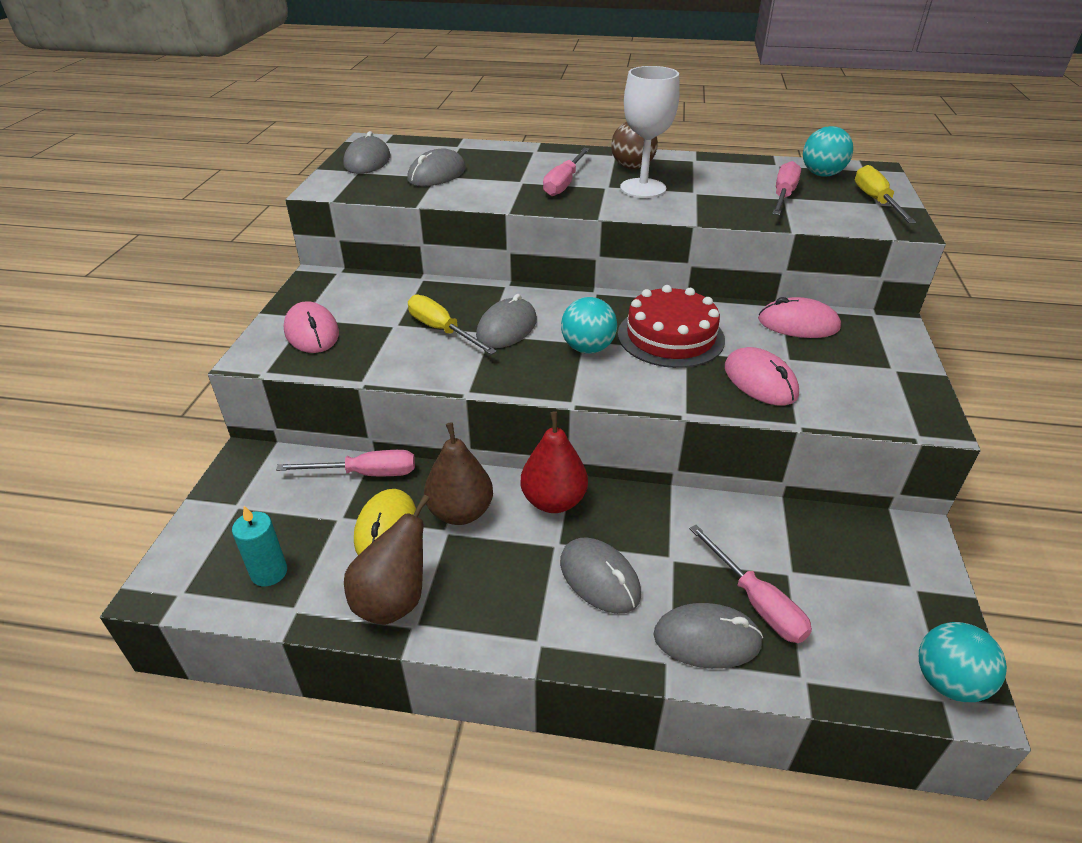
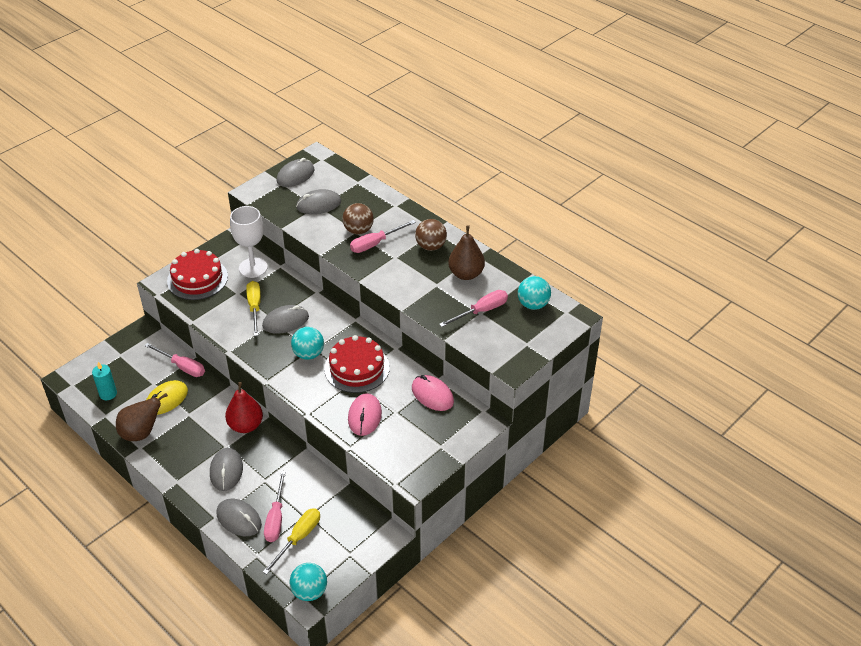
camera: 35 degrees right, 5 degrees up
(312, 332) = (197, 279): pink mouse -> red cake
(460, 512) = (202, 408): brown pear -> brown pear (466, 274)
(524, 180) = (358, 230): none -> brown ball
(643, 188) = (412, 268): white goblet -> white goblet (253, 267)
(876, 201) = (528, 341): yellow screwdriver -> yellow screwdriver (298, 538)

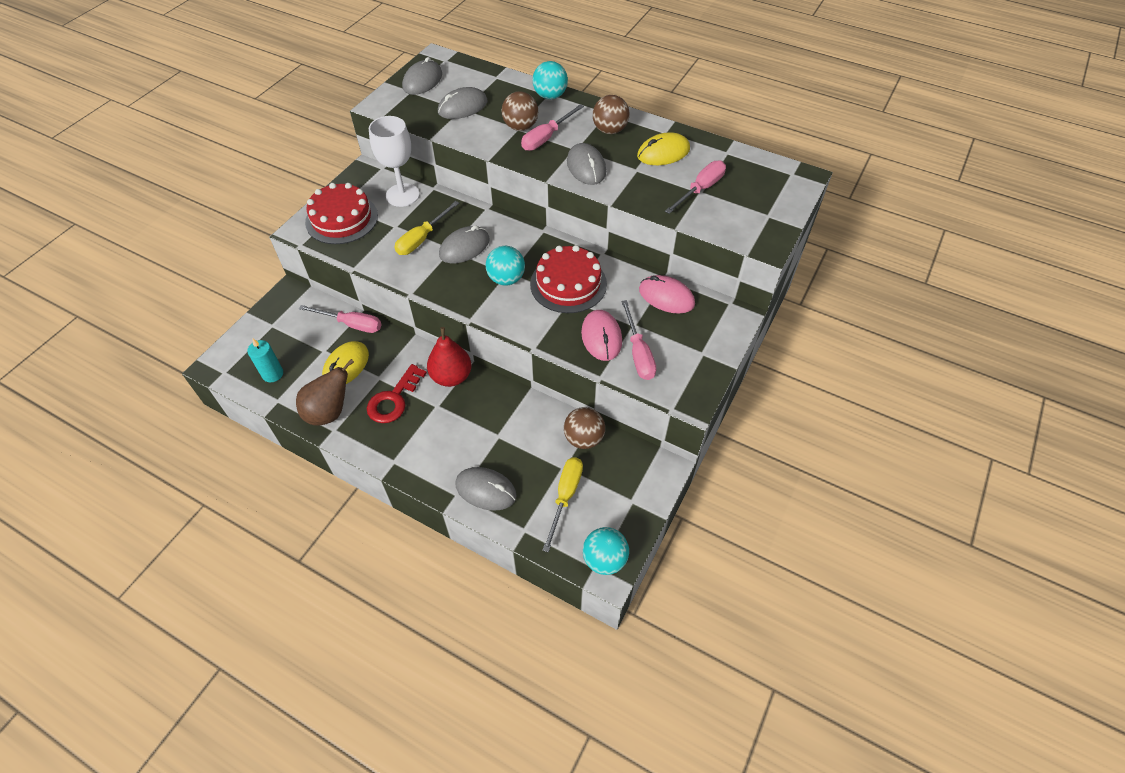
camera: 15 degrees left, 10 degrees up
(194, 434) = (394, 399): none -> red key
(226, 471) = (448, 435): grey mouse -> grey mouse (586, 167)
(255, 307) = (422, 238): yellow screwdriver -> yellow screwdriver turned 120 degrees counterclockwise
(276, 518) = (529, 478): pink screwdriver -> pink screwdriver (638, 353)
(332, 497) = (583, 438): none -> brown ball
(466, 274) = (663, 153): brown pear -> yellow mouse
(533, 304) = (752, 172): turquoise ball -> turquoise ball (550, 96)

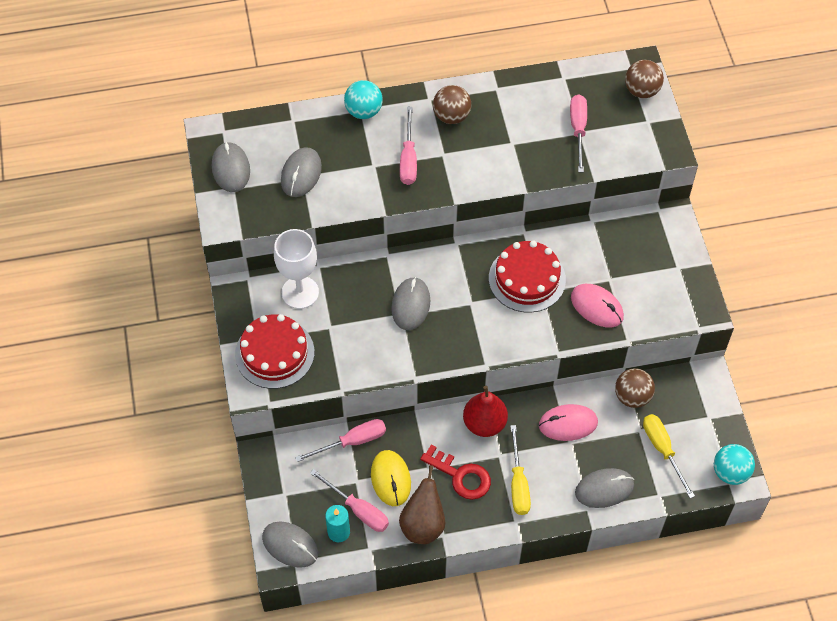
camera: 40 degrees left, 5 degrees up
(394, 399) = (461, 476): red key -> red key turned 45 degrees counterclockwise
(422, 238) = (366, 322): yellow screwdriver -> yellow screwdriver (518, 483)
(506, 279) = (475, 309): turquoise ball -> none
(520, 127) = (375, 162): brown ball -> brown ball (641, 90)
(586, 167) = (471, 167): grey mouse -> grey mouse (290, 545)
(638, 353) = (635, 301): pink screwdriver -> pink screwdriver (358, 509)
(663, 153) = (516, 111): yellow mouse -> none
(666, 297) = (609, 237): pink mouse -> pink mouse (568, 424)

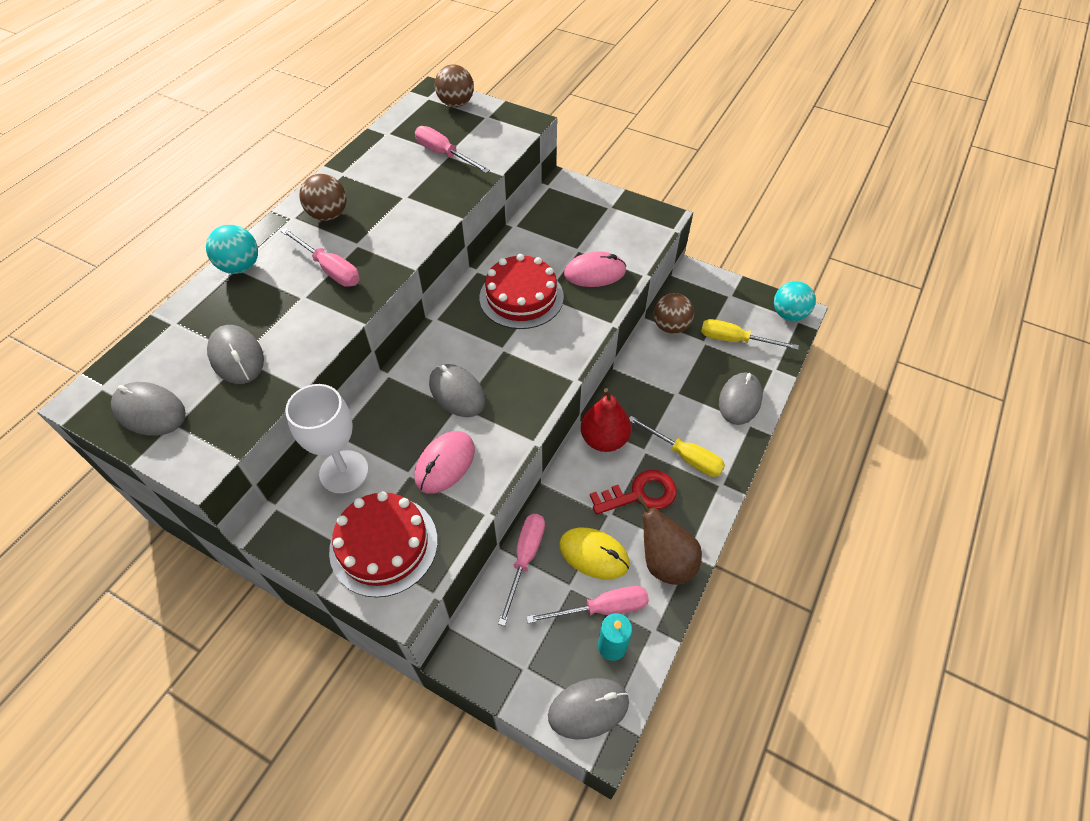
camera: 50 degrees left, 5 degrees down
(568, 424) = (657, 382): pink mouse -> pink mouse (445, 463)

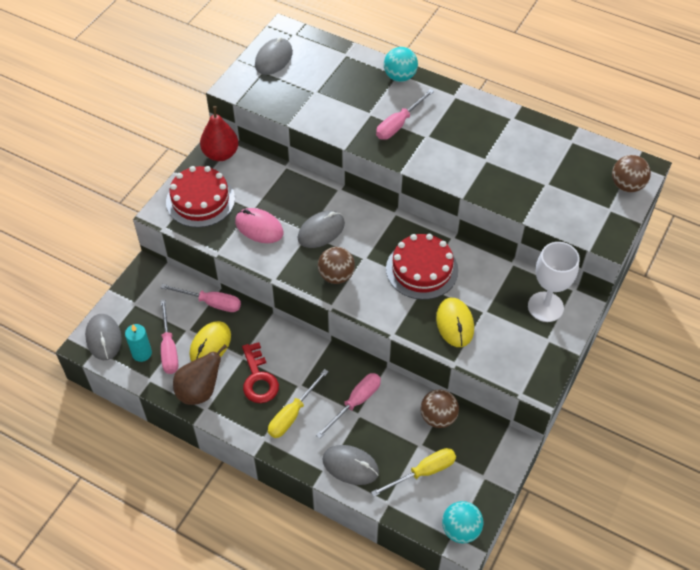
camera: 90 degrees right, 0 degrees up
(236, 357) = (315, 89): grey mouse -> none
(328, 215) = (459, 116): brown ball -> brown ball (336, 276)
(344, 471) = (256, 174): white goblet -> white goblet (545, 307)
(444, 154) = (546, 181): pink screwdriver -> pink screwdriver (355, 403)
(595, 273) = (454, 323): pink mouse -> yellow mouse
(604, 439) = (311, 356): red pear -> red pear (221, 154)
(735, 340) = (423, 472): yellow screwdriver -> yellow screwdriver turned 45 degrees clockwise

